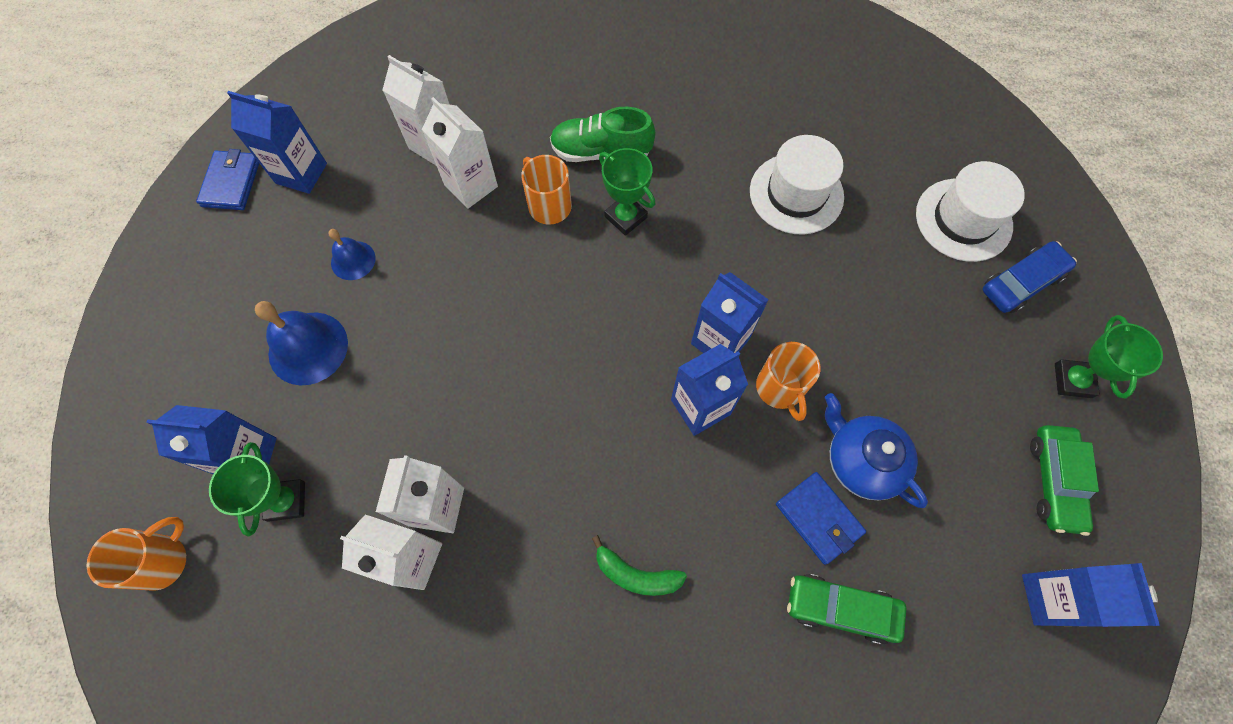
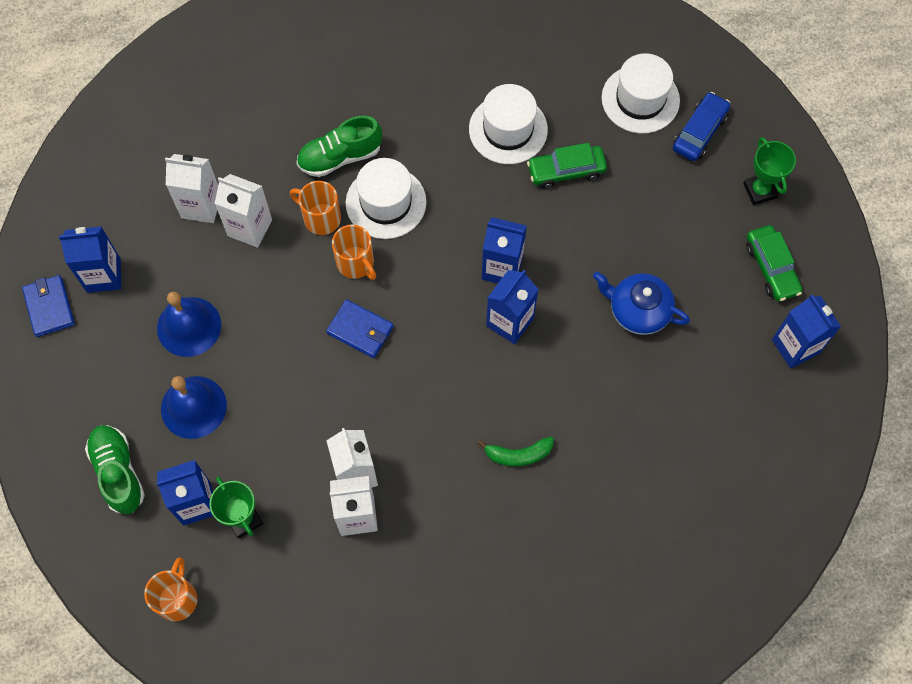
camera: 25 degrees left, 0 degrees up
(191, 384) = (118, 472): none -> green shoe
(353, 260) = (189, 326): blue bell -> blue bell, size x1.69
(625, 217) = (386, 202): green trophy -> white hat
(780, 388) = (560, 284): orange mug -> orange mug (356, 263)
(819, 518) = (625, 362): blue wallet -> blue wallet (360, 330)
(841, 608) = (664, 414): green car -> green car (566, 171)

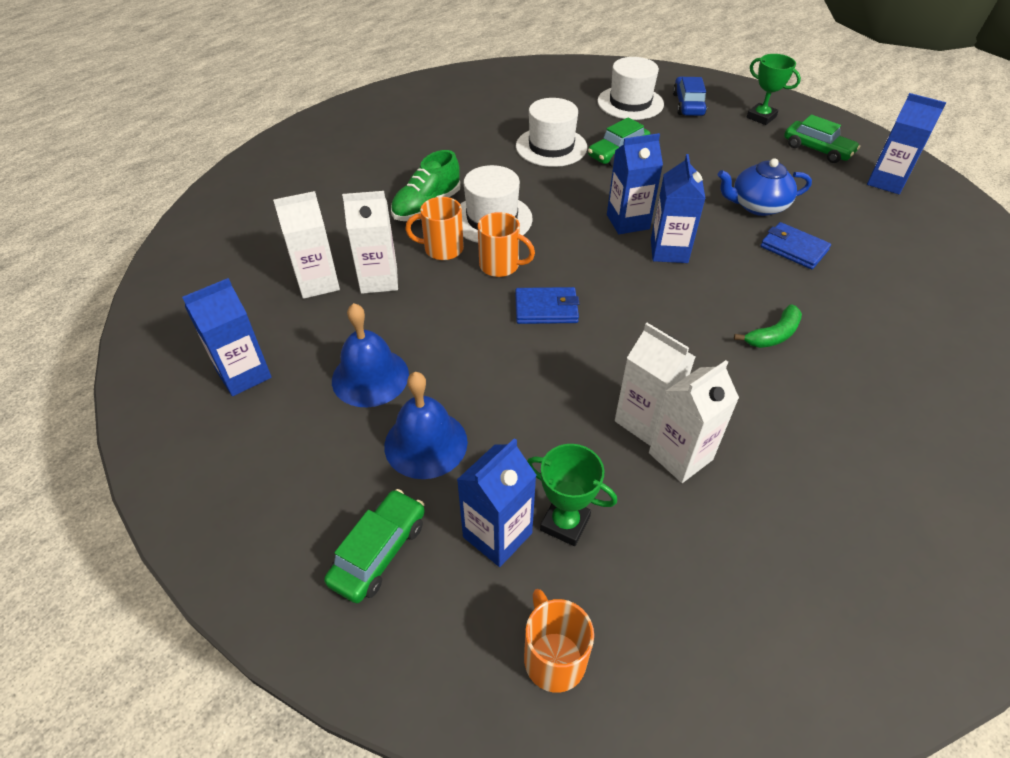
camera: 30 degrees left, 20 degrees down
(49, 307) = (192, 428): blue wallet -> blue wallet (793, 248)
(118, 472) = (379, 552): green shoe -> green car

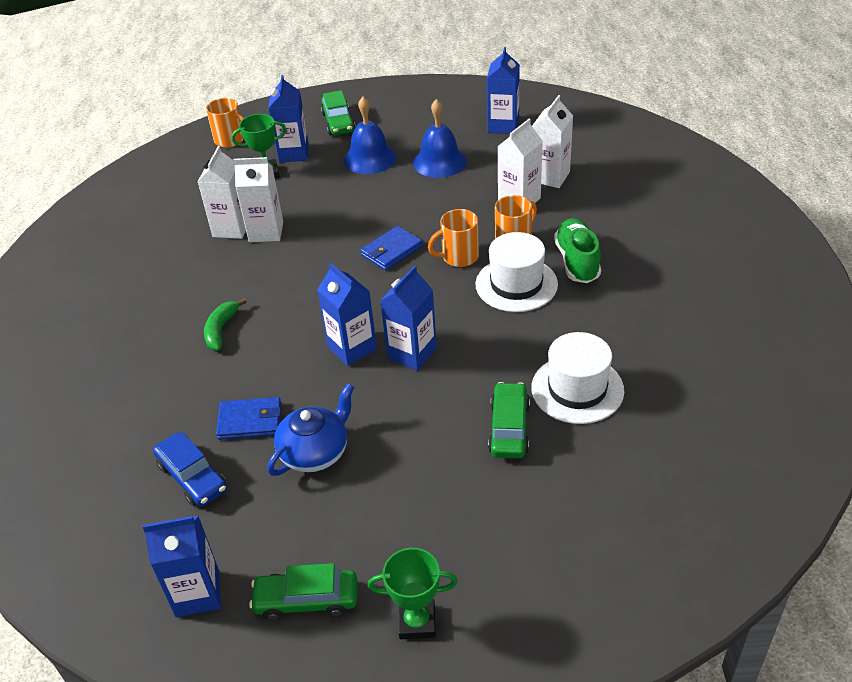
camera: 140 degrees right, 5 degrees down
(630, 103) = (590, 524): white hat -> none
(688, 104) = (525, 577): blue car -> blue car (192, 477)

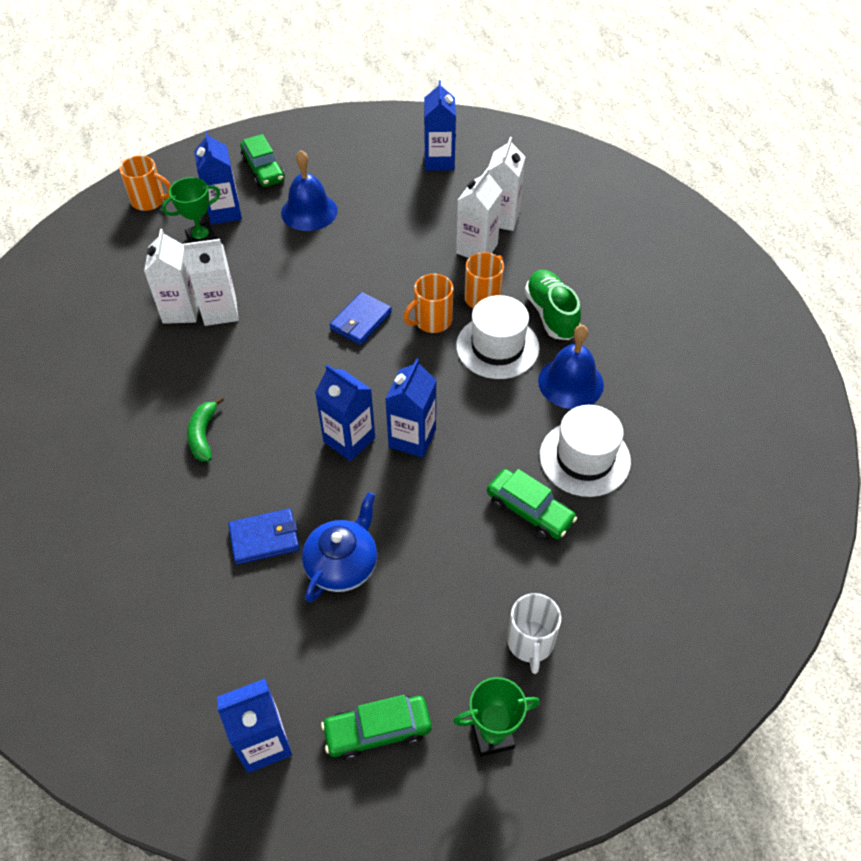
camera: 15 degrees left, 10 degrees up
(192, 477) = (221, 612): blue car -> none
(439, 161) = (384, 209): blue bell -> blue bell (570, 382)
(478, 545) = (530, 643): none -> white mug
(509, 428) = (529, 510): green car -> green car turned 135 degrees clockwise

